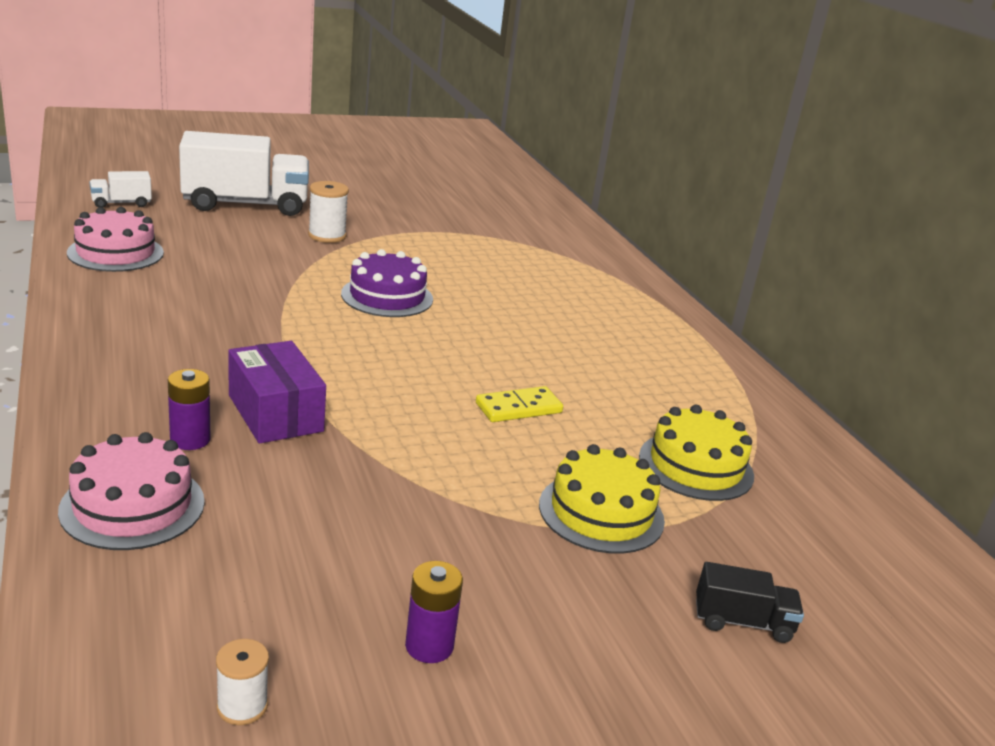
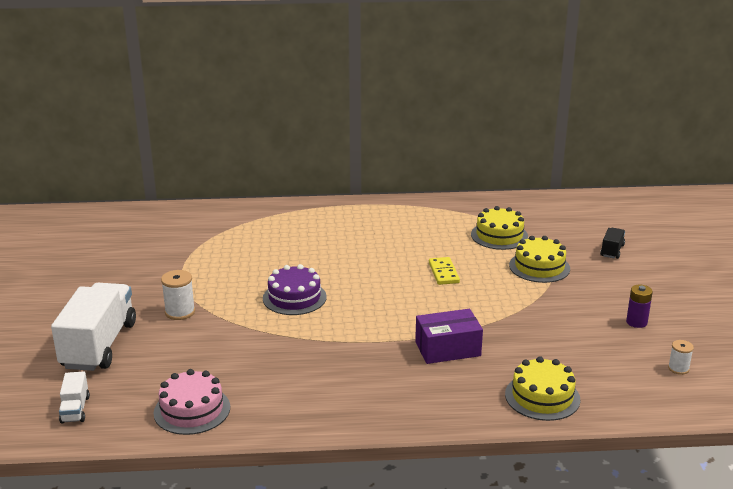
camera: 70 degrees left, 0 degrees up
(132, 506) = (542, 397): pink cake -> yellow cake
(190, 440) = (477, 378): purple battery -> none

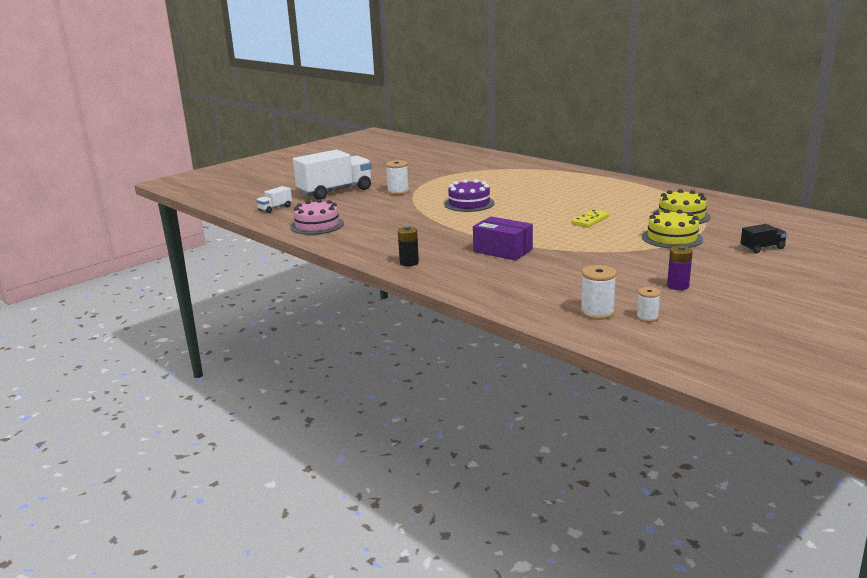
camera: 50 degrees right, 5 degrees down
(400, 411) = (409, 263): none -> black battery
(542, 397) = (507, 290): yellow cake -> none
(643, 383) = (597, 312): none -> white spool

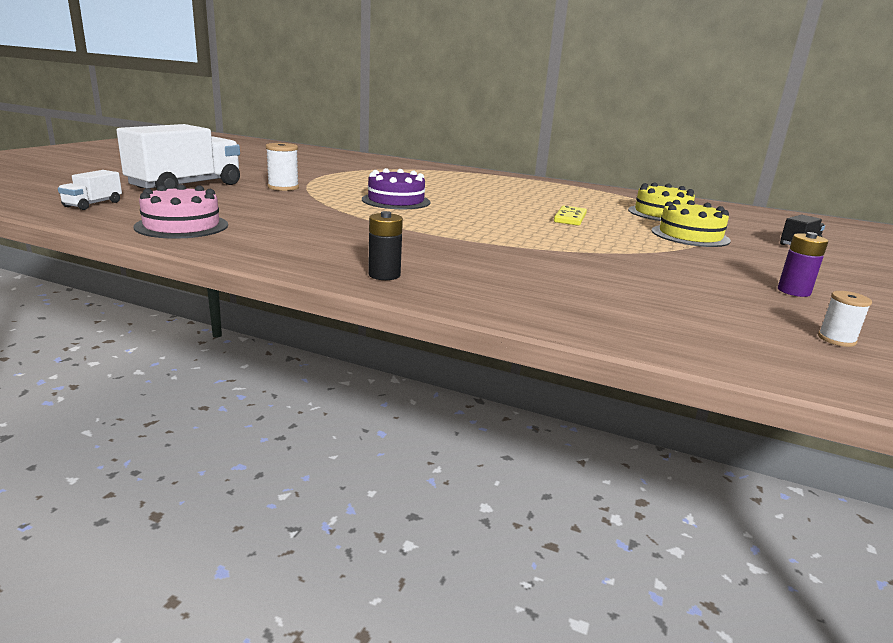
camera: 25 degrees left, 0 degrees up
(502, 251) = (508, 254): purple box -> none
(597, 312) = (762, 337): white spool -> none

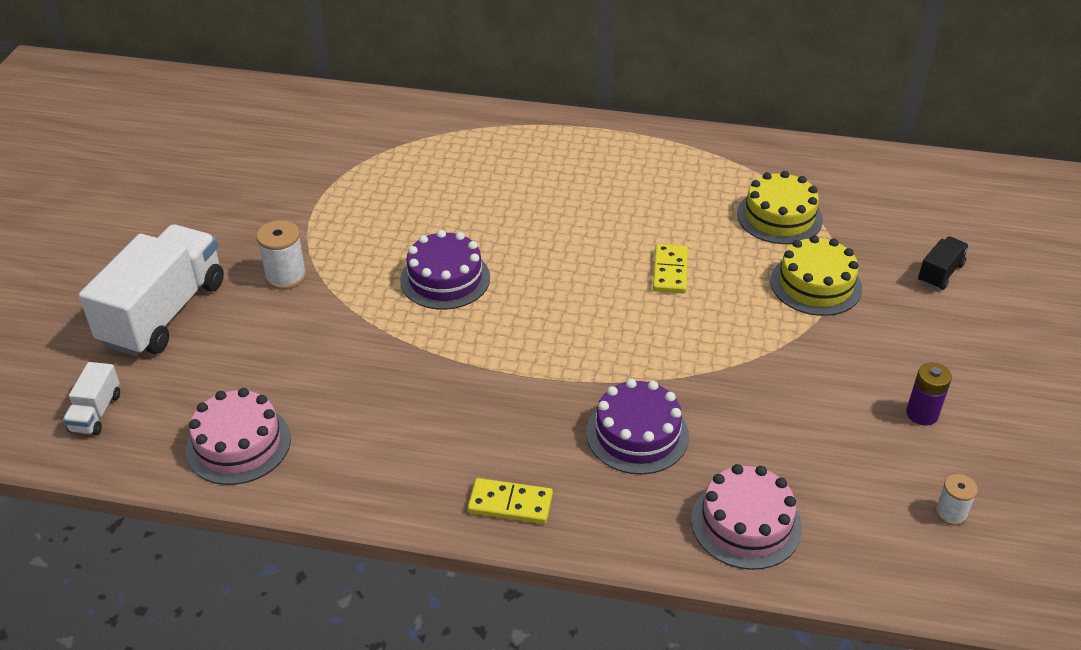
camera: 10 degrees left, 20 degrees up
(384, 275) = (510, 504): black battery -> yellow domino
(518, 265) = (637, 434): none -> purple cake
(610, 314) = (746, 523): none -> pink cake

